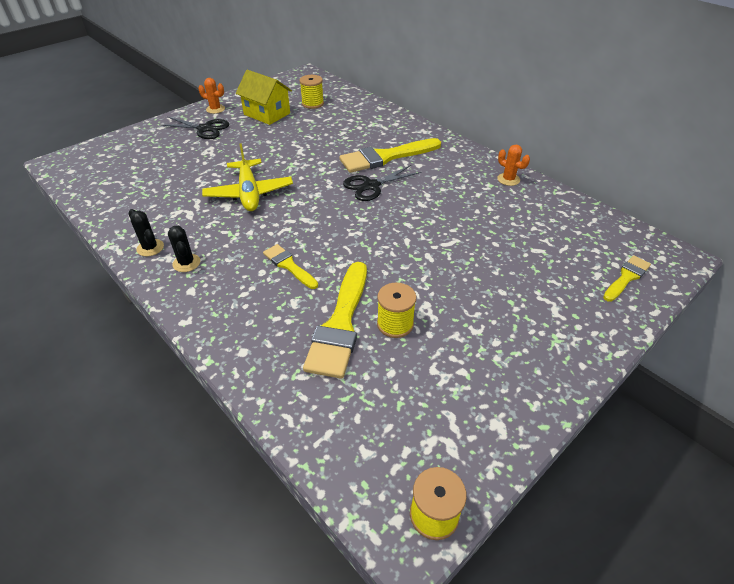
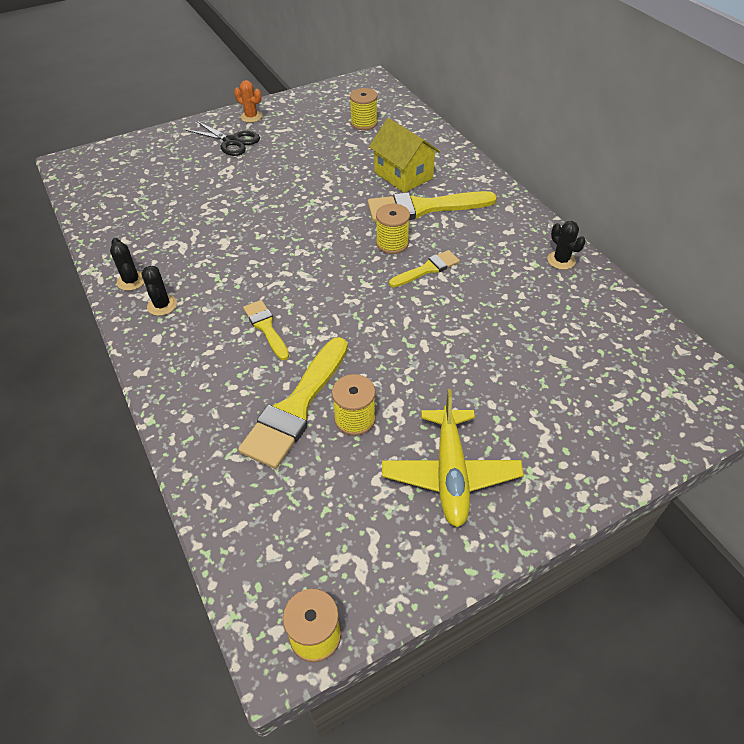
camera: 15 degrees right, 5 degrees up
(249, 193) = (253, 231): yellow plane -> yellow plane (450, 473)
(267, 114) = (306, 130): yellow house -> yellow house (403, 175)
(371, 186) = (392, 243): black scissors -> yellow spool
(508, 179) = (561, 260): orange cactus -> black cactus
(626, 277) = (652, 415): yellow brush -> yellow brush (427, 269)

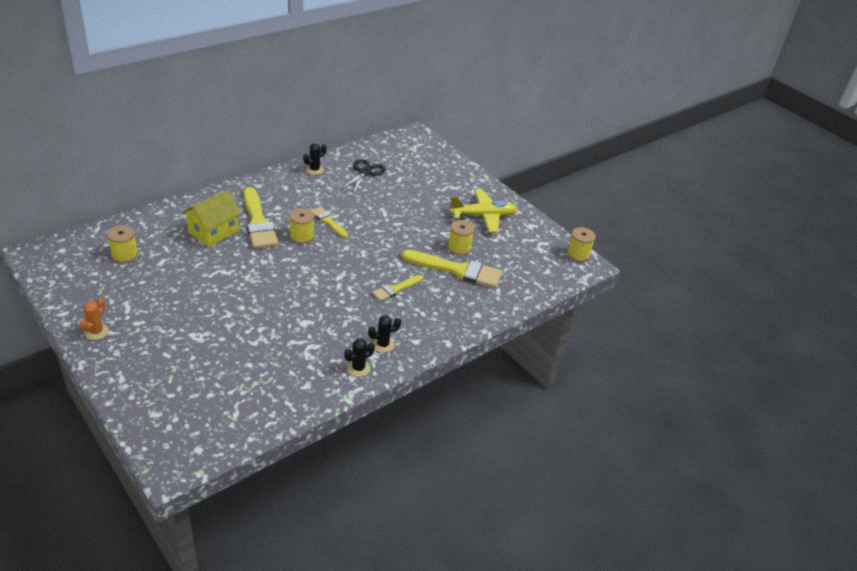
camera: 105 degrees left, 10 degrees down
(231, 141) = (145, 340): black scissors -> black scissors (365, 172)

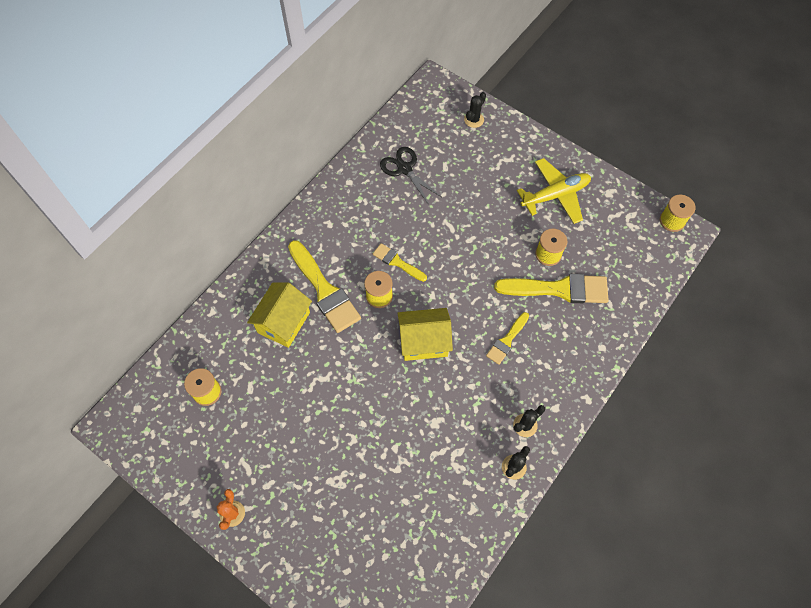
camera: 10 degrees left, 25 degrees up
(314, 170) = (348, 184): black cactus -> black cactus (474, 120)
(323, 272) = (424, 341): none -> yellow house
(365, 172) = (404, 169): black scissors -> black scissors turned 45 degrees counterclockwise

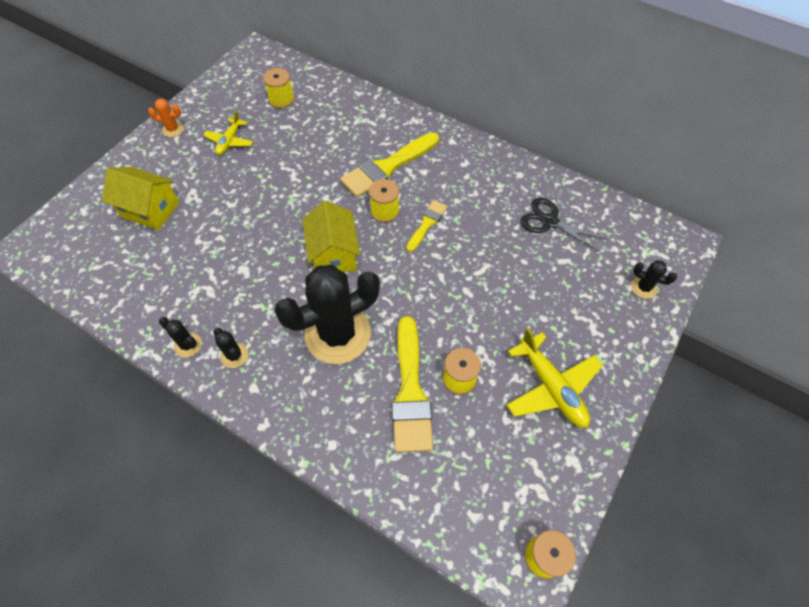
camera: 85 degrees right, 5 degrees down
(263, 446) = (230, 141): none -> yellow plane
(284, 322) = (350, 141): yellow house -> yellow house (150, 209)
(404, 169) = (549, 221): black scissors -> black scissors turned 105 degrees counterclockwise
(507, 340) = (338, 334): yellow brush -> black cactus

